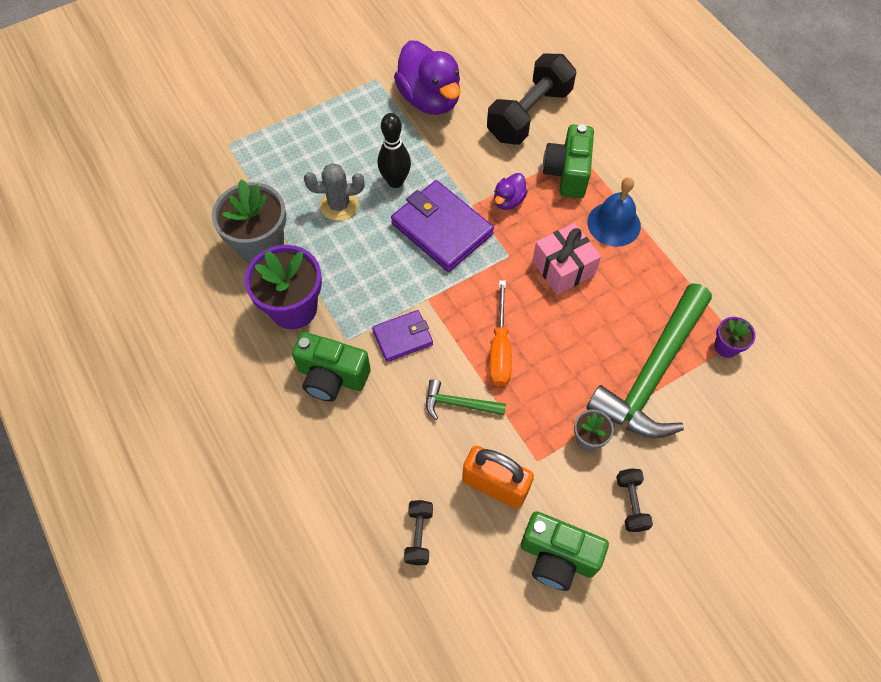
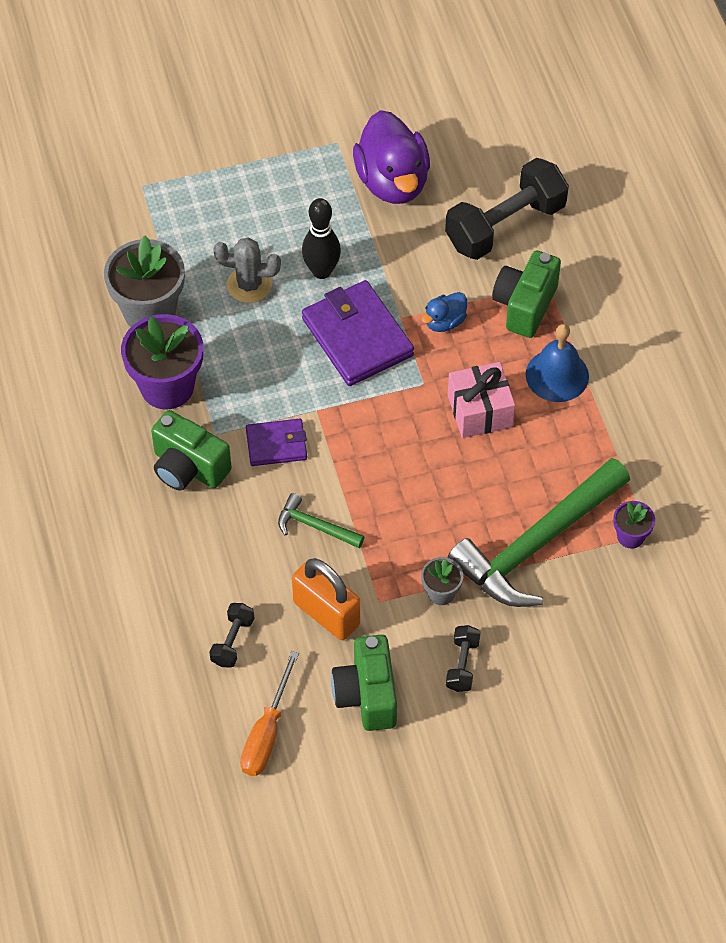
camera: 15 degrees right, 5 degrees down
(500, 349) = (378, 481): orange screwdriver -> orange screwdriver (266, 733)
(508, 200) = (444, 322): purple duck -> blue duck
(557, 557) = (367, 695): green camera -> green camera turned 45 degrees clockwise

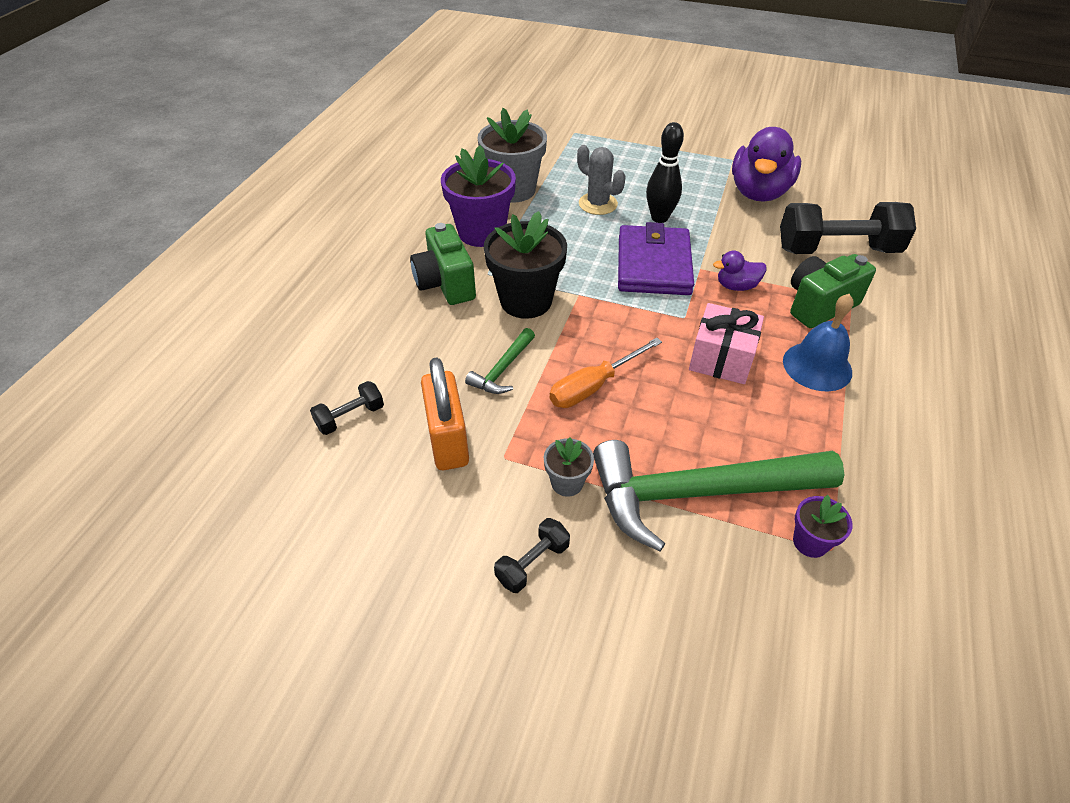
camera: 35 degrees right, 10 degrees down
(266, 733) = (297, 510): orange screwdriver -> orange screwdriver (593, 386)
(276, 444) = (526, 301): purple wallet -> black flower pot
(315, 526) = (502, 369): green hammer -> green hammer turned 120 degrees counterclockwise
(367, 695) = (416, 533): green camera -> none
(444, 322) = (736, 286): blue duck -> purple duck

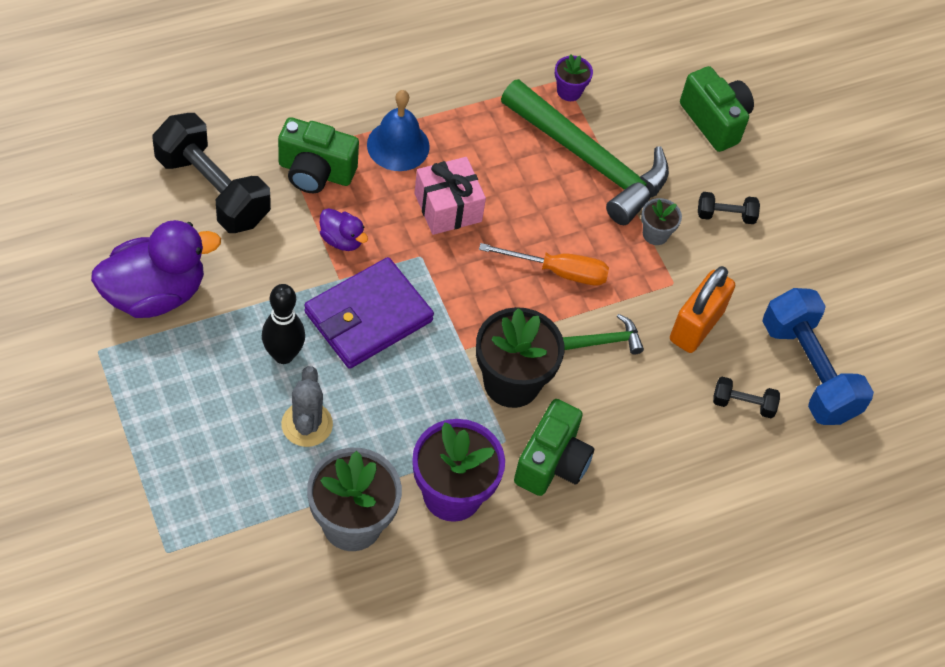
camera: 140 degrees left, 10 degrees up
(315, 489) = (808, 371): none -> blue dumbbell
(666, 667) = (714, 121): none -> green camera

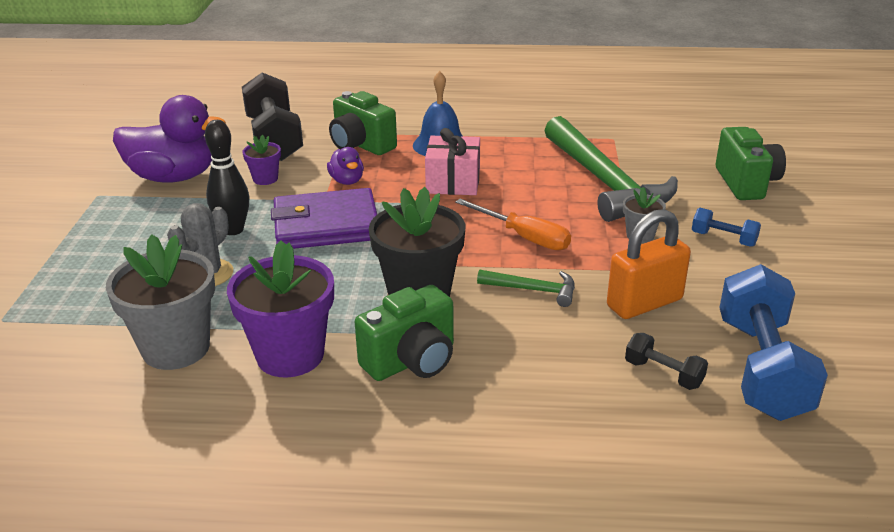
camera: 35 degrees right, 25 degrees down
(569, 91) = (613, 145): purple flower pot -> purple flower pot (265, 179)
(725, 215) = (723, 239): black dumbbell -> blue dumbbell

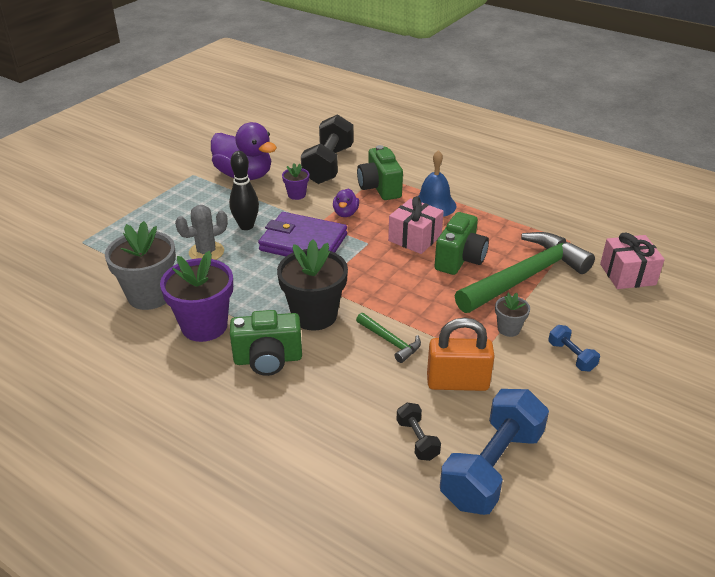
camera: 30 degrees right, 5 degrees up
(524, 237) = (423, 299): orange screwdriver -> none
(605, 183) = (526, 276): green hammer -> green hammer turned 135 degrees counterclockwise
(695, 152) = (627, 274): none -> pink gift
(746, 183) = (641, 316): green camera -> green camera (460, 259)

